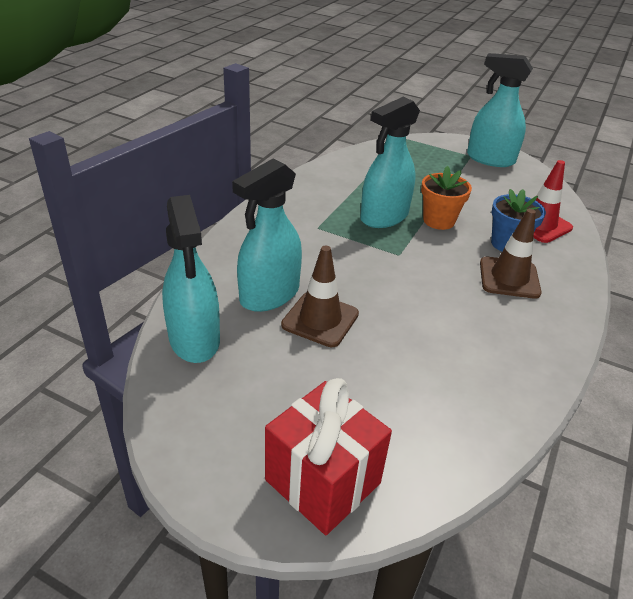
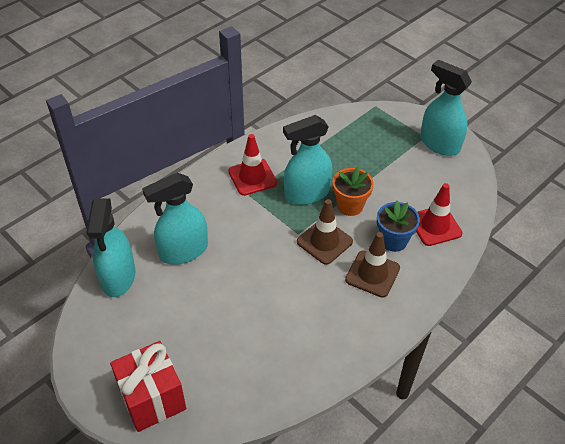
camera: 20 degrees right, 10 degrees up
(312, 211) = (252, 177): none -> red traffic cone
(320, 319) = (208, 280): brown traffic cone -> brown traffic cone (324, 242)

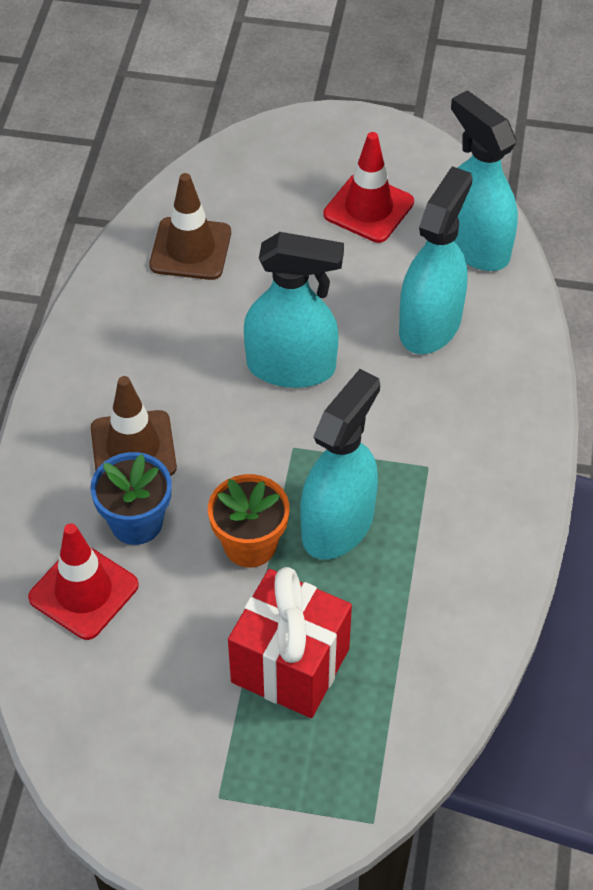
camera: 145 degrees right, 5 degrees up
(152, 398) = (288, 156): red gift -> red gift (290, 665)
(252, 177) = (452, 500): red traffic cone -> red traffic cone (368, 208)
(324, 242) = (242, 457): brown traffic cone -> brown traffic cone (190, 249)
(439, 144) = (178, 795): turquoise spray bottle -> turquoise spray bottle (291, 367)

